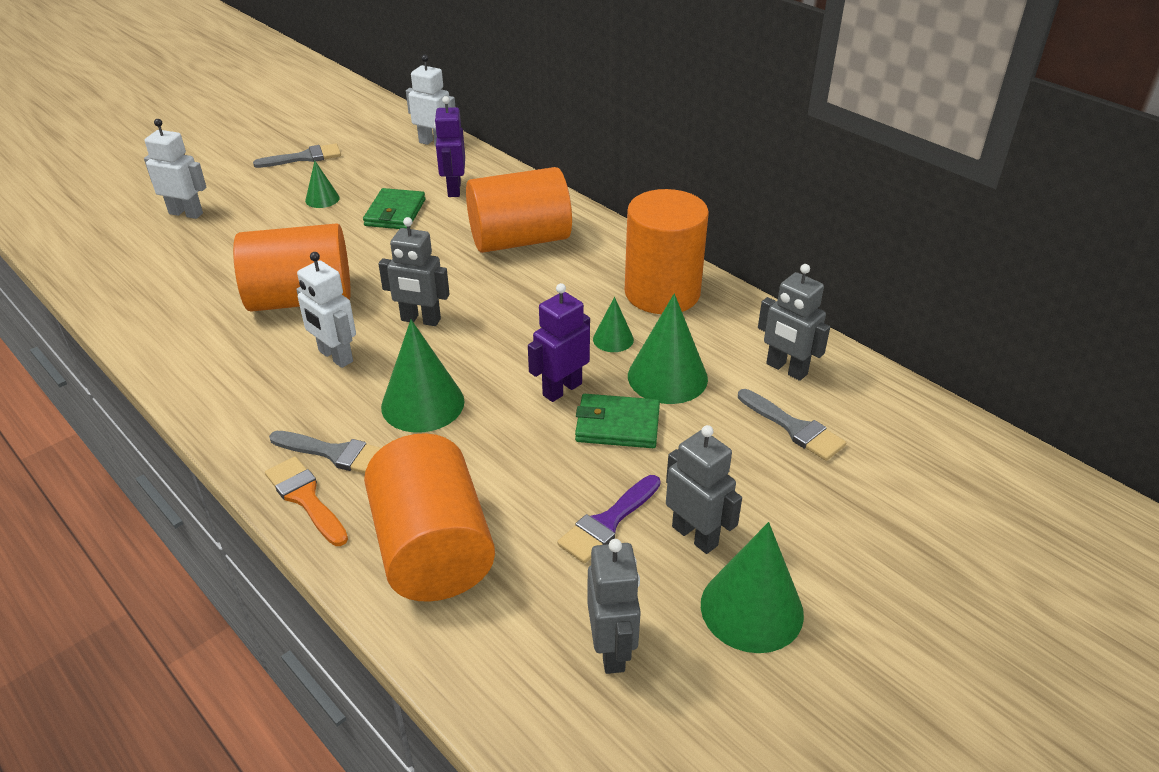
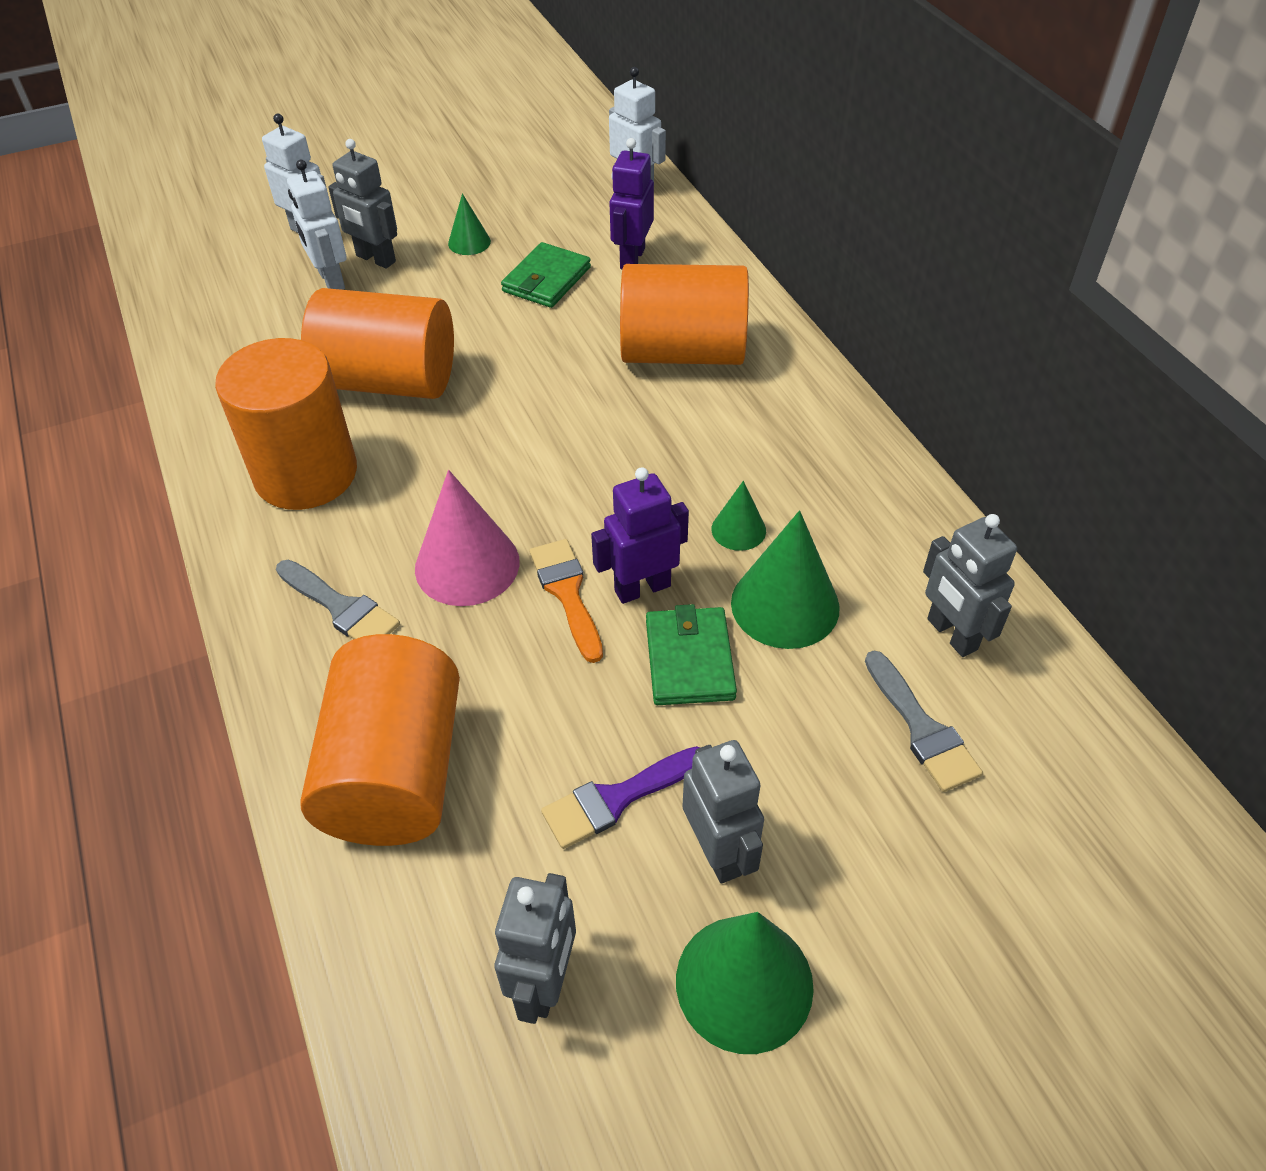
camera: 20 degrees right, 10 degrees up
(304, 157) = (472, 177): grey brush -> none
(306, 498) = (284, 660): orange brush -> orange brush (567, 593)
(335, 356) = (394, 472): white robot -> white robot (331, 280)
(420, 320) = (513, 444): grey robot -> grey robot (375, 259)
(422, 404) = (467, 565): green cone -> pink cone
(617, 425) = (689, 659): green wallet -> green wallet turned 60 degrees clockwise
(662, 292) = (833, 474): orange cylinder -> orange cylinder (306, 473)

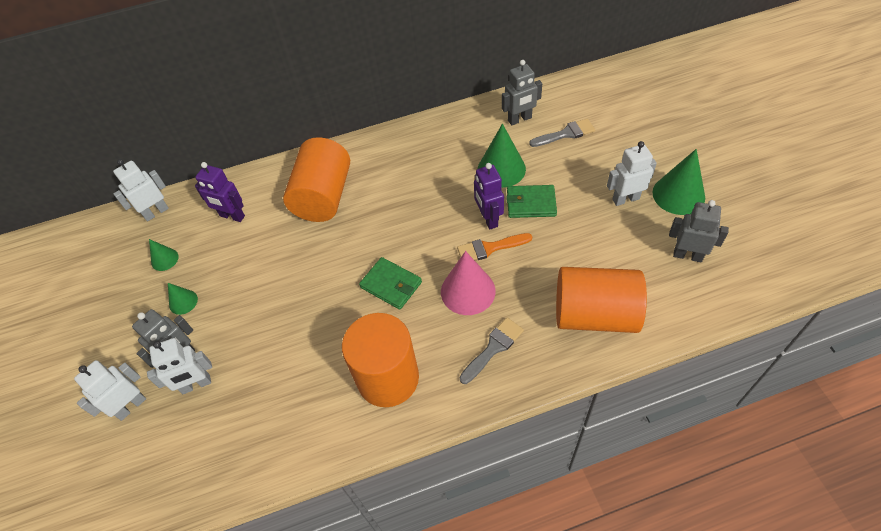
camera: 80 degrees left, 5 degrees up
(388, 381) = (313, 339): orange cylinder -> none
(546, 280) = (238, 258): green wallet -> green wallet (391, 285)
(617, 798) = (603, 231): purple brush -> none
(718, 852) = (625, 199): grey robot -> white robot
(738, 529) = (455, 182): green cone -> green cone (164, 259)

